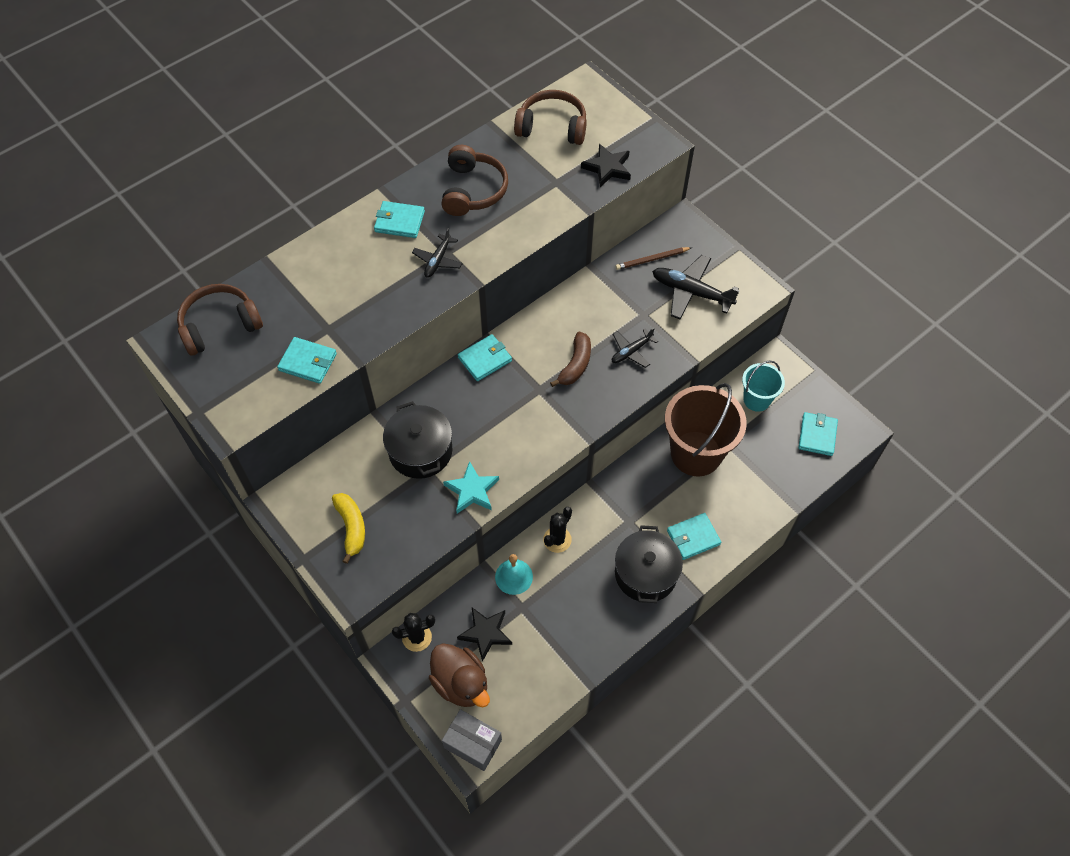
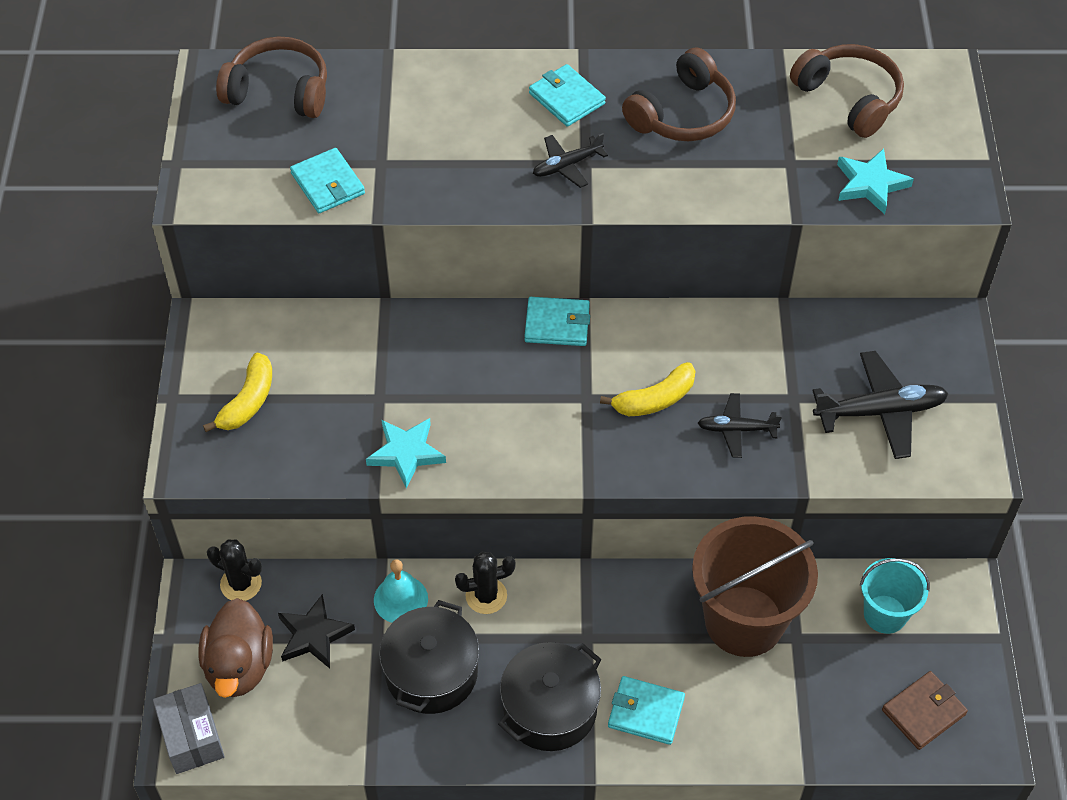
camera: 40 degrees right, 5 degrees down
(420, 451) = (393, 373): black pot -> black pot (431, 673)
(575, 365) = (654, 399): brown banana -> yellow banana
(607, 168) = (870, 184): black star -> turquoise star
(652, 259) = (868, 342): brown pencil -> none
(691, 292) = (880, 411): black plane -> black plane turned 105 degrees clockwise
(817, 435) = (923, 712): turquoise wallet -> brown wallet

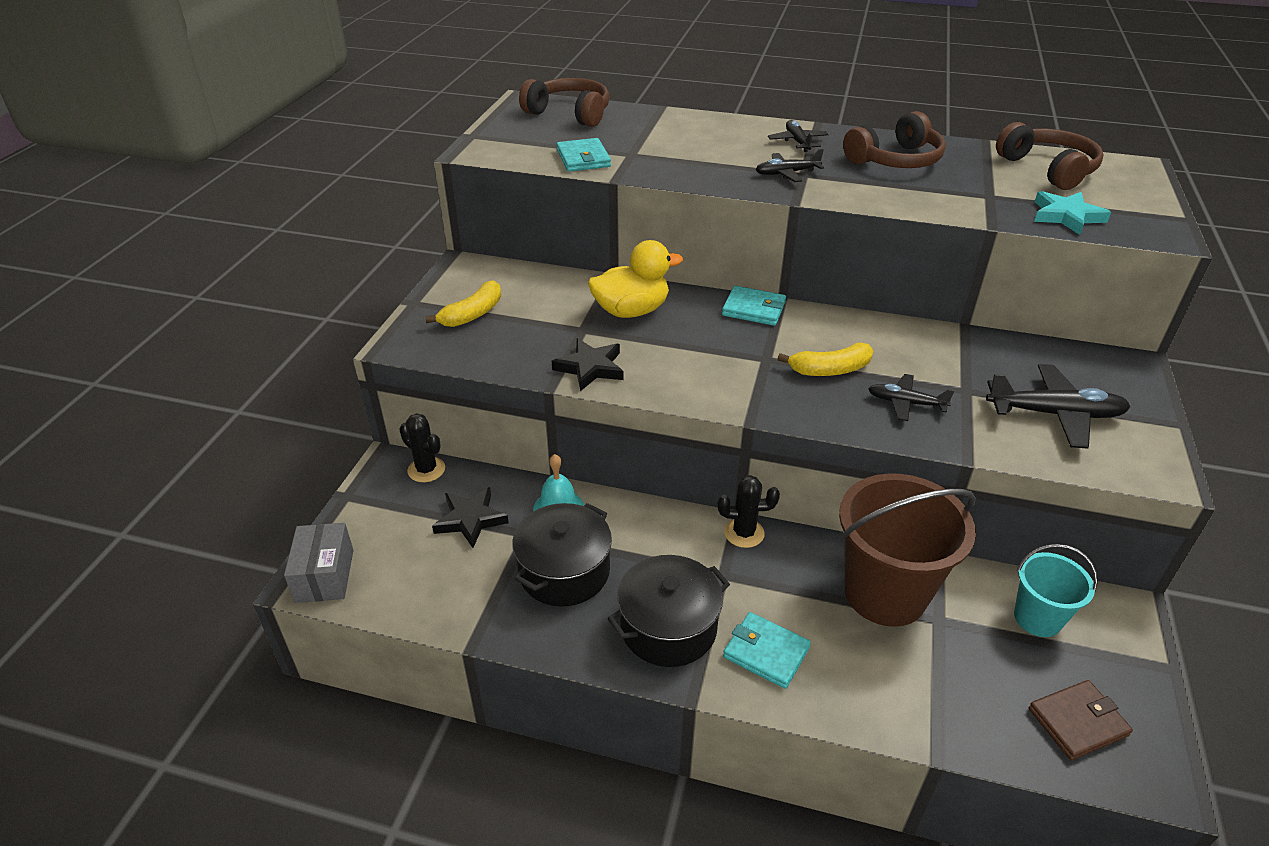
camera: 15 degrees right, 15 degrees down
(239, 666) = (395, 529): brown duck -> none
(406, 453) = (590, 368): turquoise star -> black star
(424, 357) = (631, 311): none -> yellow duck
(486, 596) = (637, 521): black cactus -> black cactus (744, 533)
(566, 98) = (797, 142): turquoise wallet -> black plane

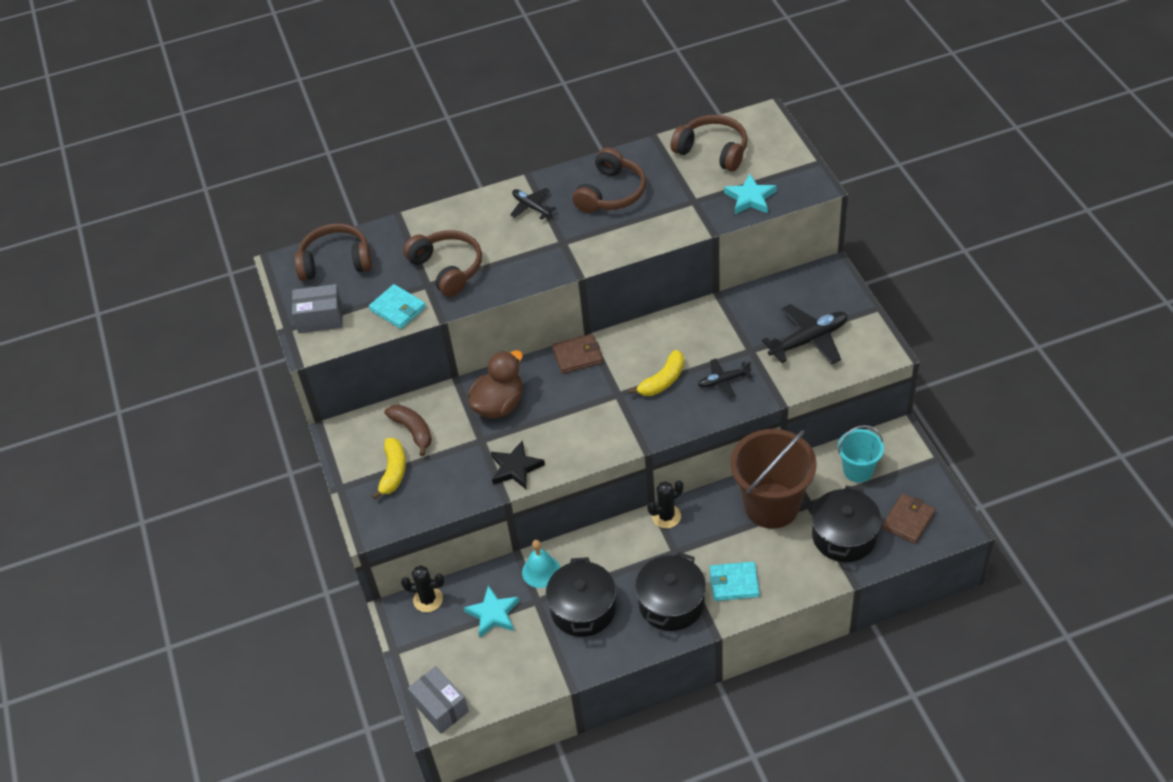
camera: 30 degrees left, 10 degrees up
(470, 519) = (493, 614): black star -> turquoise star
(507, 139) = (320, 318): none -> grey box
(527, 293) = (413, 431): none -> brown banana
(631, 311) = (499, 405): yellow duck -> brown duck
(664, 151) = (448, 268): none -> brown headphones
(754, 309) = (577, 356): turquoise wallet -> brown wallet
(786, 173) = (551, 248): black plane -> none
(962, 686) = (844, 536): none -> black pot

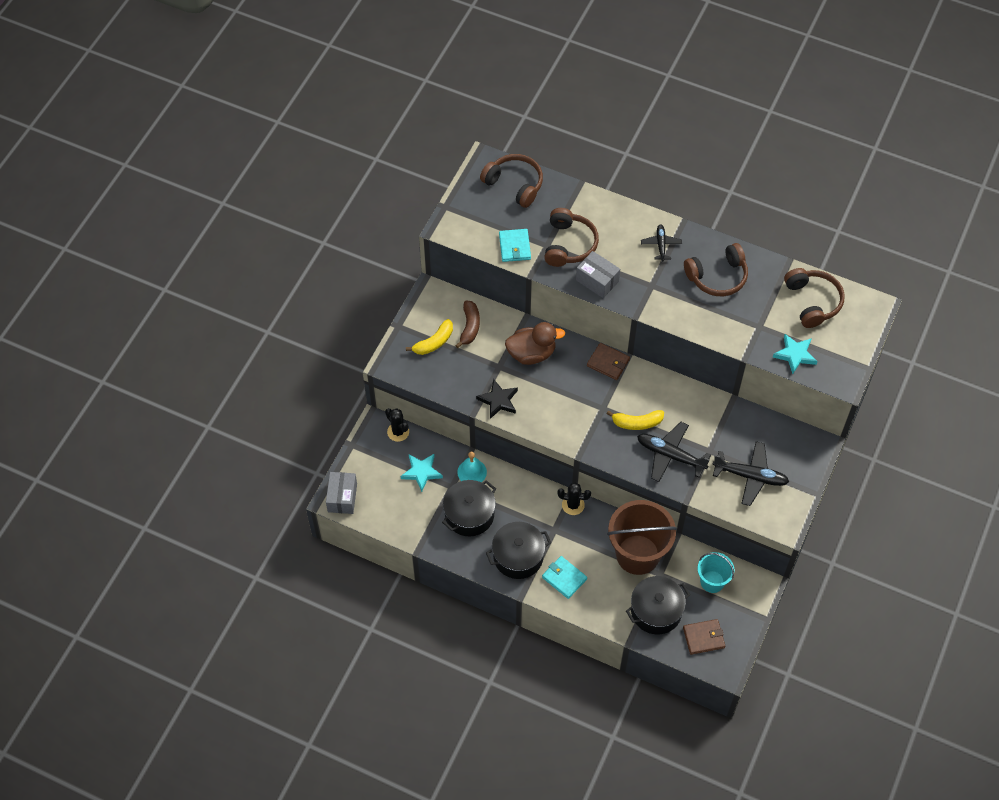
camera: 40 degrees right, 10 degrees up
(320, 318) = (468, 215): grey box -> grey box (597, 280)
(723, 381) = (670, 455): black plane -> black plane, size x1.70

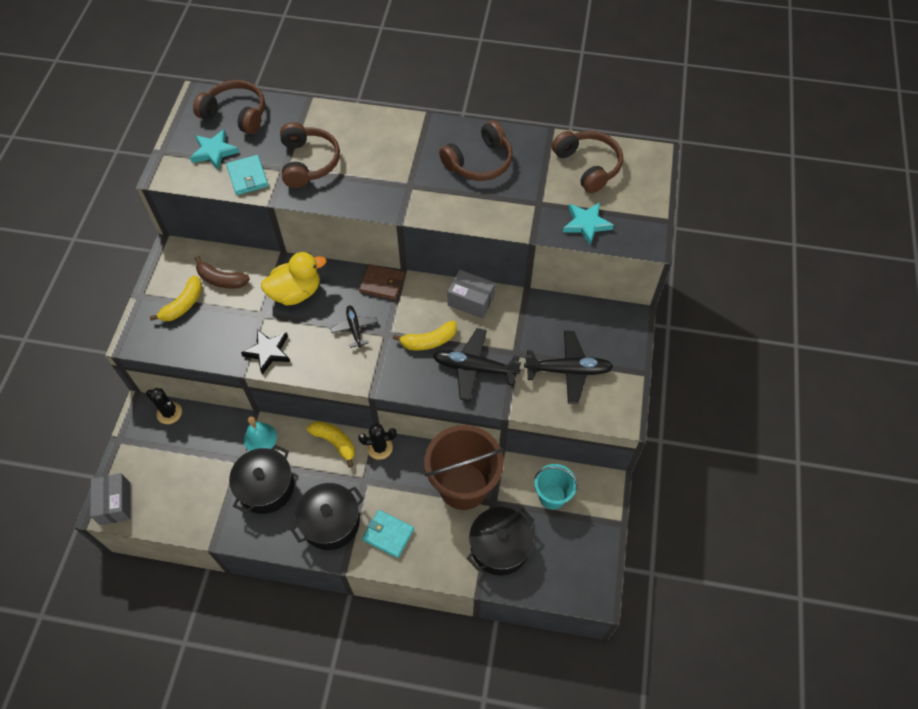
camera: 15 degrees left, 0 degrees up
(421, 472) = (203, 452): turquoise star -> turquoise star (214, 152)
(469, 327) = (221, 279): brown banana -> brown banana turned 120 degrees clockwise
(531, 353) = (296, 292): brown duck -> yellow duck
(535, 491) = (335, 442): none -> yellow banana
(597, 280) = (348, 193): grey box -> grey box (471, 301)
(661, 245) = (410, 142): black plane -> black plane (354, 328)
(703, 637) = (560, 564): brown wallet -> none

